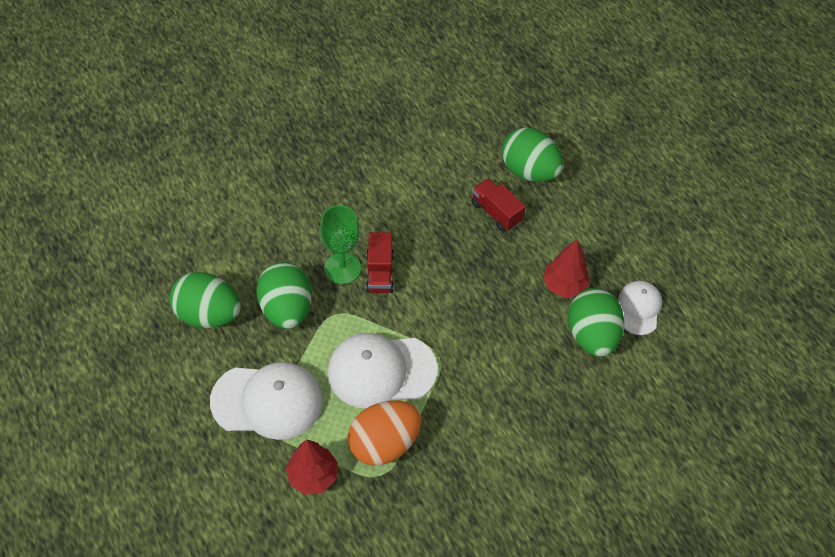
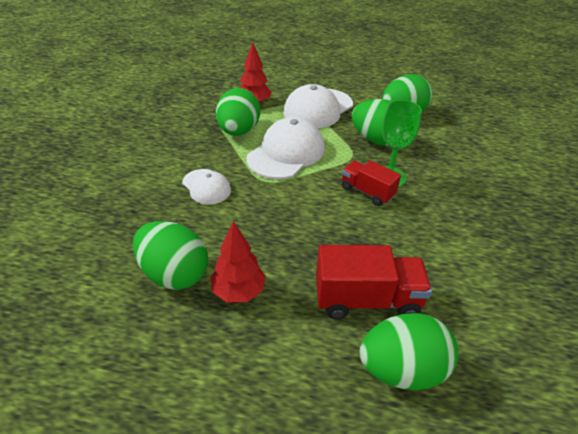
camera: 130 degrees right, 15 degrees down
(384, 443) = (238, 131): orange egg -> green egg
(496, 212) = (367, 299): red truck -> red truck, size x1.55
(639, 308) = (151, 331): white cap -> white cap (206, 187)

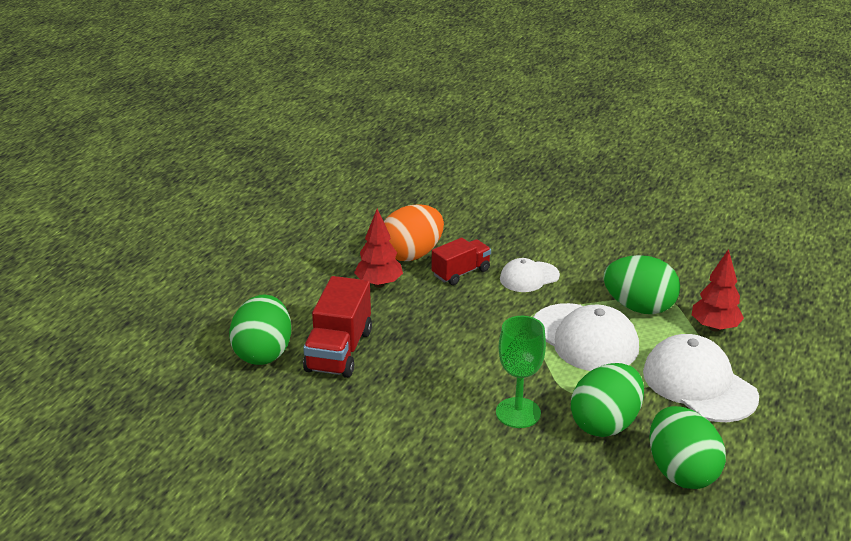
camera: 105 degrees right, 10 degrees down
(174, 274) = (412, 254): green egg -> orange egg
(367, 192) = (492, 387): red truck -> red truck (461, 272)

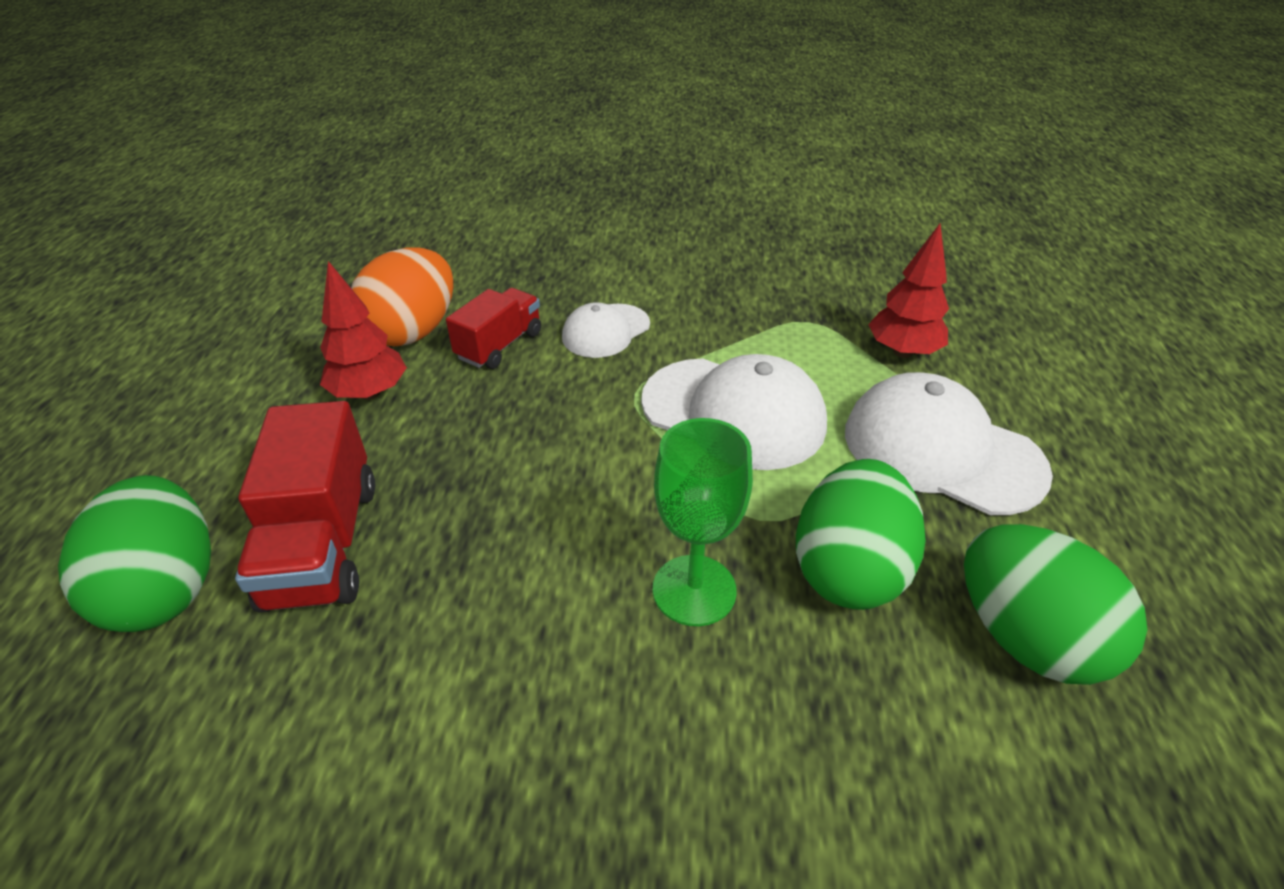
camera: 20 degrees left, 10 degrees up
(639, 307) = (784, 344): green egg -> none

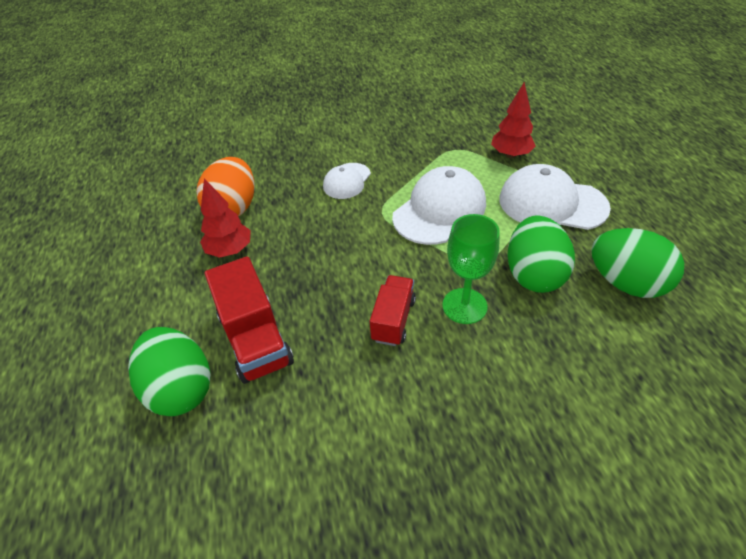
camera: 15 degrees left, 5 degrees up
(499, 345) = (290, 204): red truck -> red truck (393, 320)
(733, 413) = (440, 210): white cap -> white cap turned 60 degrees counterclockwise

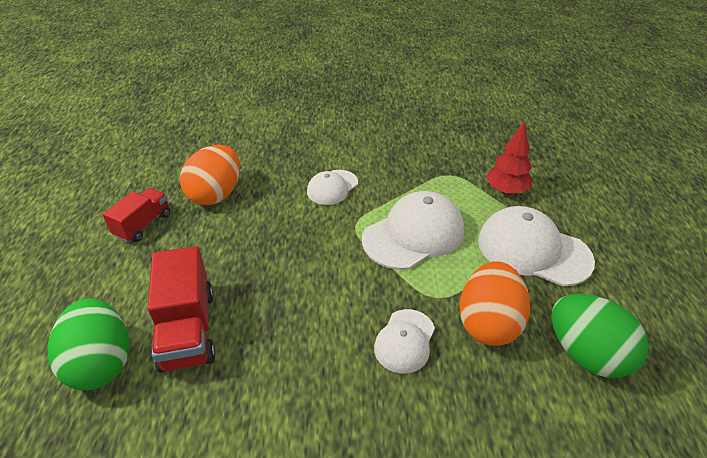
camera: 10 degrees right, 5 degrees down
(230, 250) = (197, 235): red tree -> none
(393, 320) = (327, 339): red truck -> red truck (143, 225)
(464, 306) = (404, 341): green goblet -> white cap
(533, 274) = (488, 323): green egg -> orange egg

